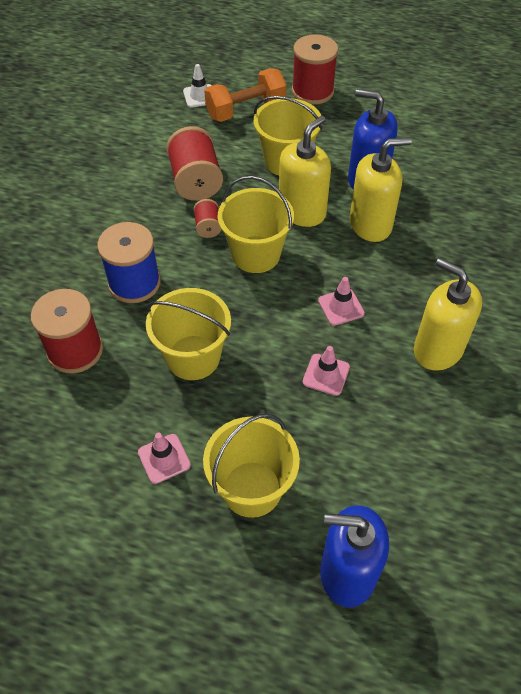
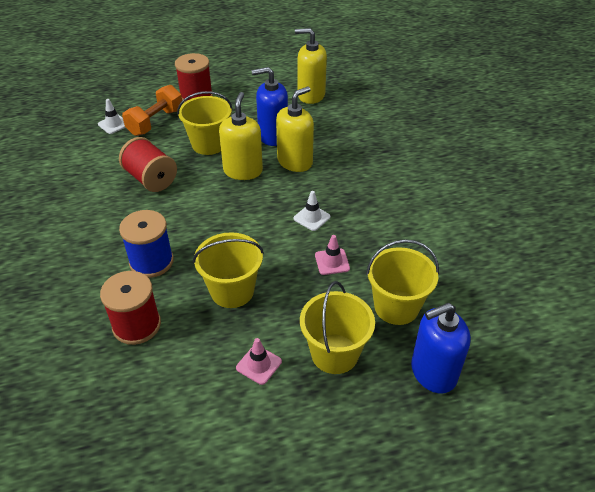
camera: 30 degrees left, 10 degrees down
(208, 227) = (181, 204): red spool -> none
(256, 254) = (229, 208): yellow bucket -> yellow bucket (396, 307)
(341, 307) = (312, 218): pink traffic cone -> white traffic cone
(437, 349) = (391, 217): yellow soap dispenser -> yellow soap dispenser (311, 95)

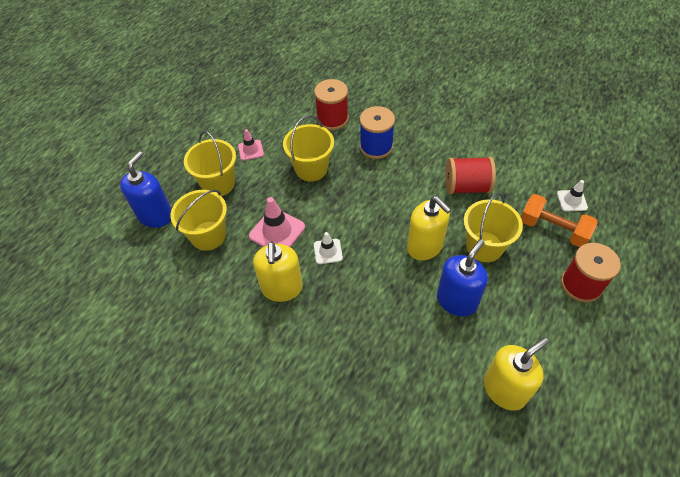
camera: 135 degrees right, 10 degrees up
(155, 122) = (553, 229): orange dumbbell -> orange dumbbell turned 45 degrees counterclockwise
(295, 162) = (403, 289): yellow soap dispenser -> yellow soap dispenser (282, 288)
(332, 262) = (277, 231): pink traffic cone -> pink traffic cone, size x1.68

